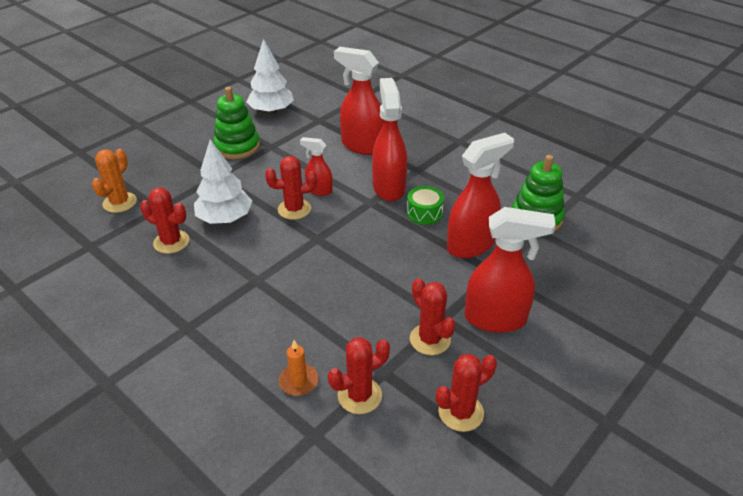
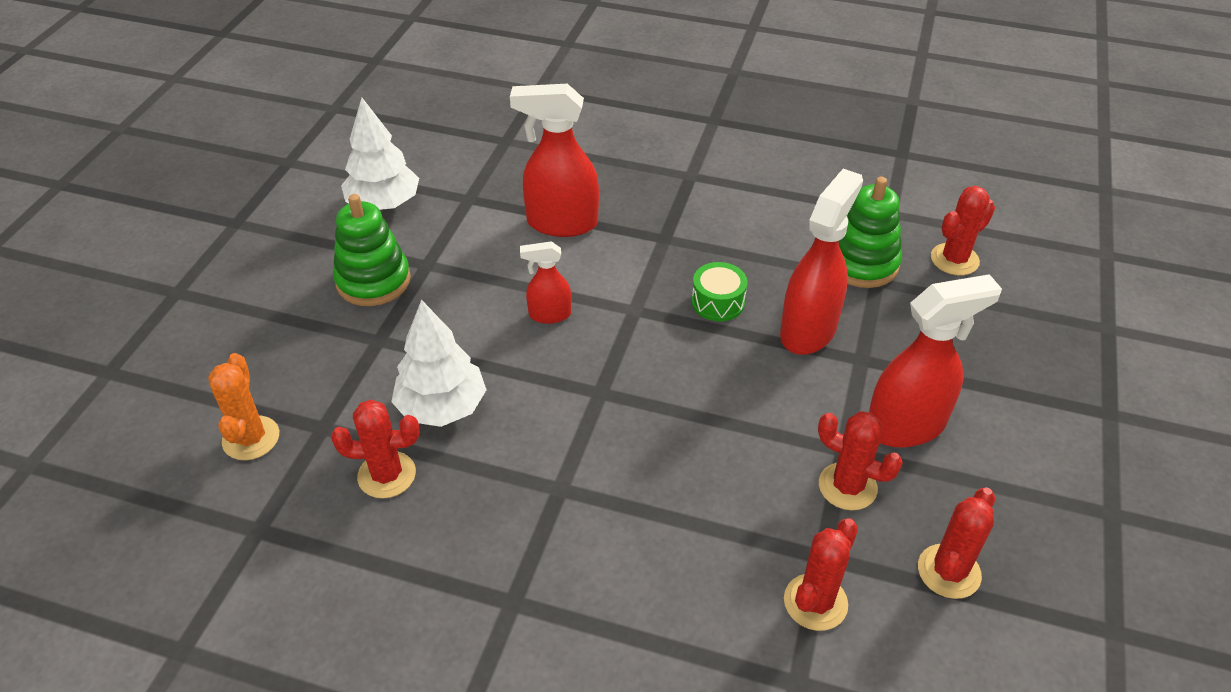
camera: 25 degrees left, 5 degrees up
(294, 209) = (535, 357): red cactus -> red cactus (954, 259)
(299, 381) = (725, 616): orange candle -> none
(389, 187) = (644, 278): red spray bottle -> none

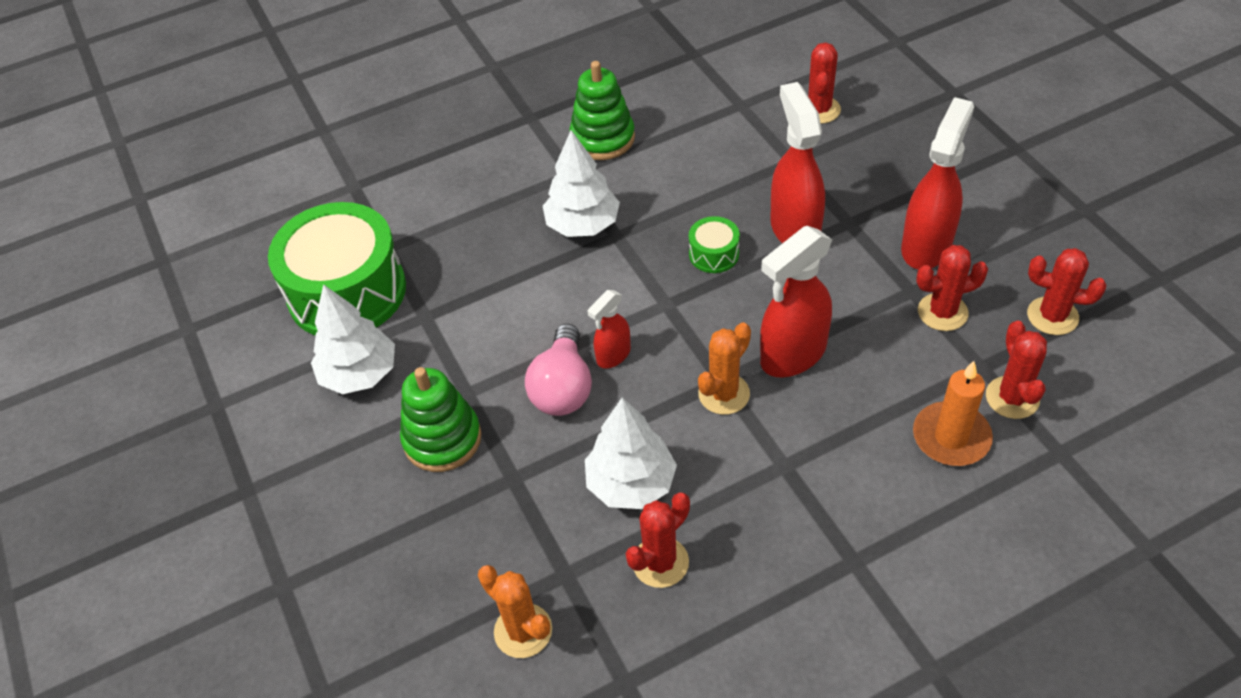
camera: 40 degrees left, 5 degrees up
(445, 150) = (347, 292): none -> green drum
(487, 309) = (563, 388): none -> pink light bulb
(561, 223) = (526, 281): red spray bottle -> red spray bottle (792, 355)
(587, 402) = (724, 394): none -> orange cactus
(650, 214) = (583, 225): none -> white tree
(717, 584) = (951, 437): none -> orange candle
(862, 263) = (768, 155): green stacking toy -> green stacking toy (602, 138)
(949, 571) = (1052, 316): red cactus -> red cactus turned 60 degrees counterclockwise

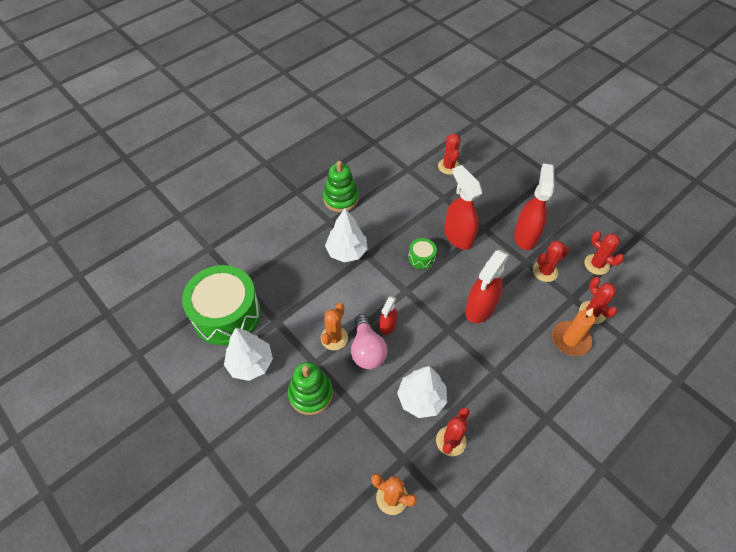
camera: 20 degrees left, 5 degrees up
(724, 394) = (452, 337): orange cactus -> orange cactus (334, 338)
(1052, 316) = (596, 264): red cactus -> red cactus turned 45 degrees clockwise

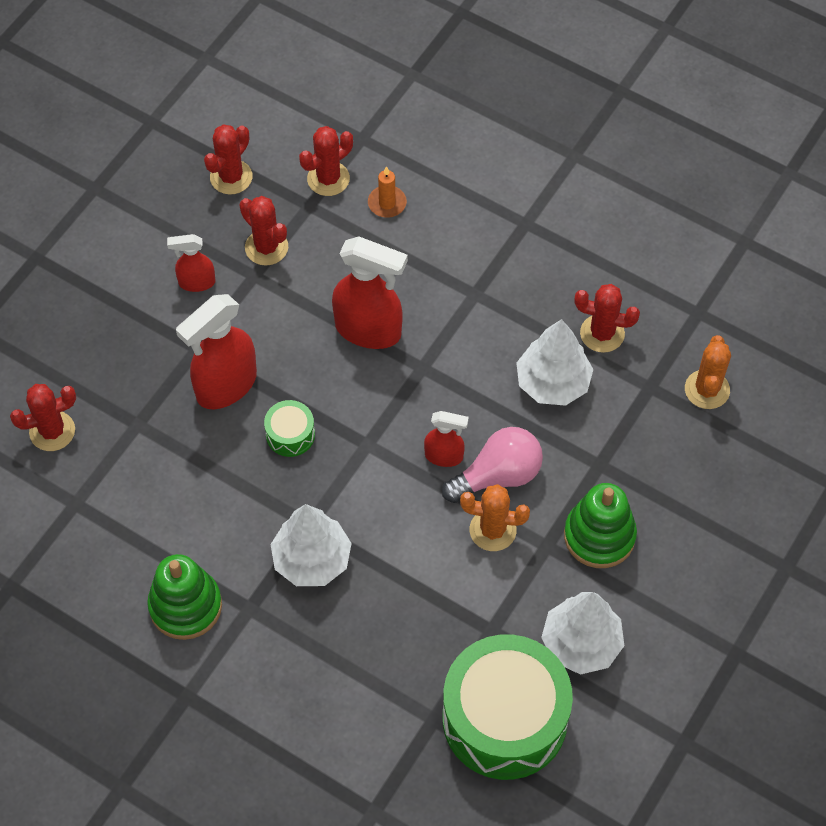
camera: 105 degrees left, 5 degrees up
(525, 235) = (196, 282): red spray bottle -> red spray bottle, size x0.54
(570, 340) = (387, 203): orange candle -> orange candle, size x0.63

